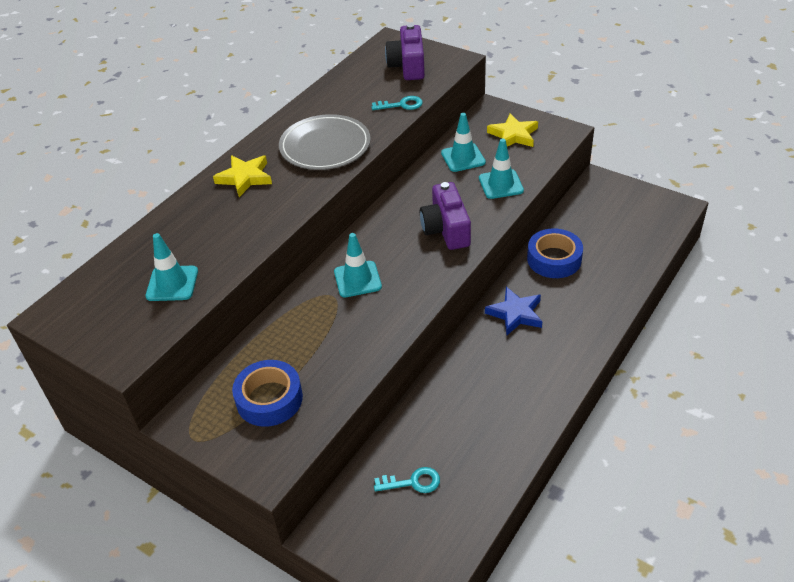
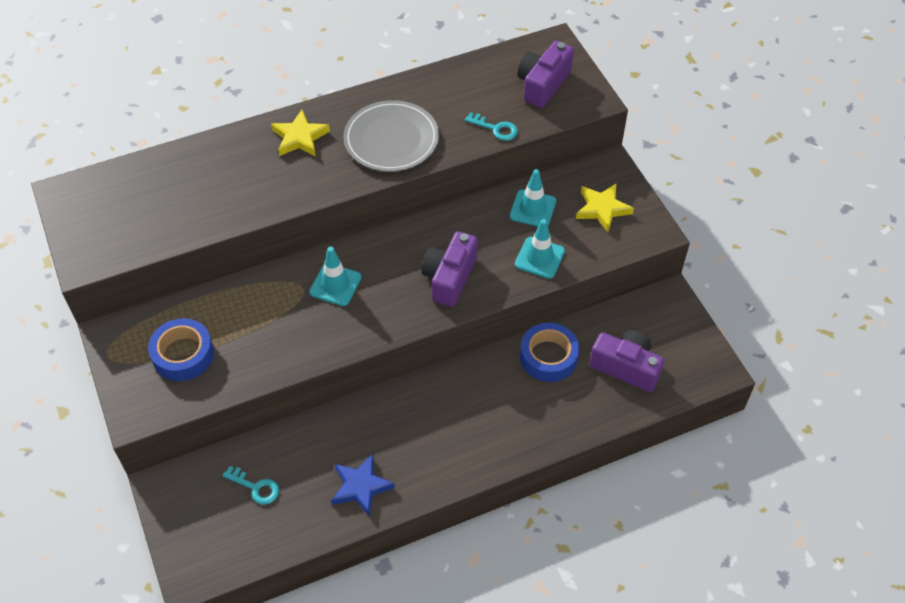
camera: 30 degrees right, 10 degrees up
(172, 283) = (166, 214): turquoise traffic cone -> none
(515, 313) = (465, 390): blue star -> blue star (361, 486)
(615, 237) = (626, 367): none -> purple camera

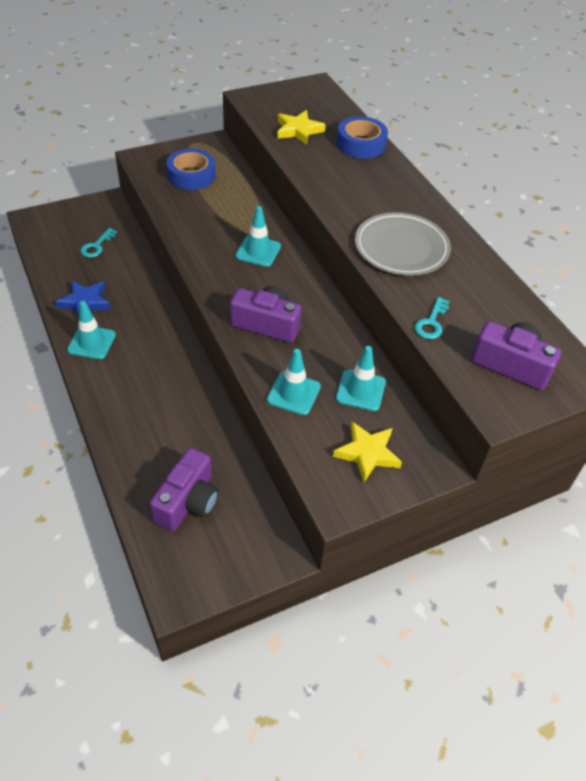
camera: 85 degrees right, 5 degrees down
(300, 137) = (393, 192): yellow star -> yellow star (298, 130)
(427, 471) = (91, 342): none -> turquoise traffic cone
(548, 357) = (205, 433): blue tape -> blue tape (361, 144)

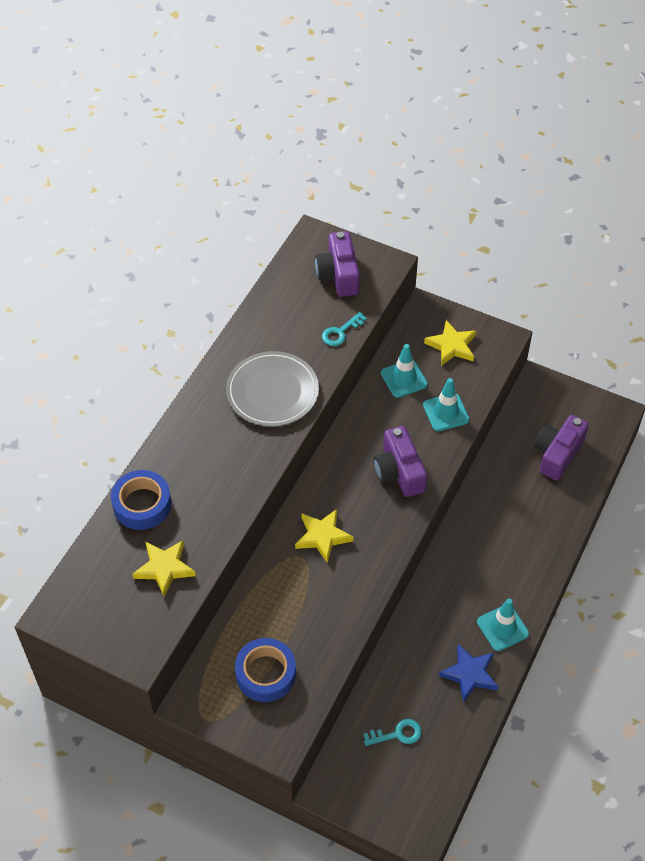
camera: 125 degrees left, 5 degrees up
(188, 501) = (557, 454): purple camera -> purple camera turned 45 degrees counterclockwise
(258, 251) = (322, 536): turquoise traffic cone -> yellow star
(431, 322) = (340, 332): turquoise key -> turquoise key turned 150 degrees clockwise

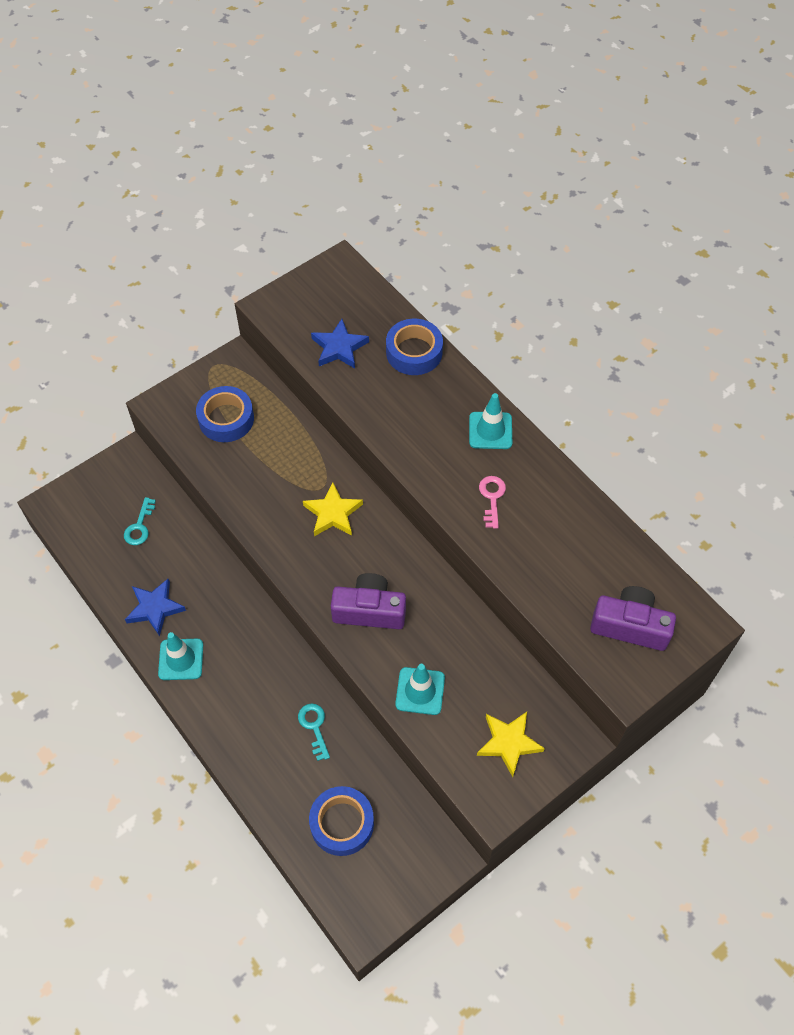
camera: 115 degrees right, 5 degrees up
(164, 568) = (339, 347): yellow star -> blue star
(272, 391) = (492, 498): grey plate -> pink key
(340, 332) = (543, 592): turquoise key -> turquoise key (314, 727)
(404, 379) = (485, 670): turquoise traffic cone -> turquoise traffic cone (490, 430)
(557, 454) = (342, 823): purple camera -> blue tape

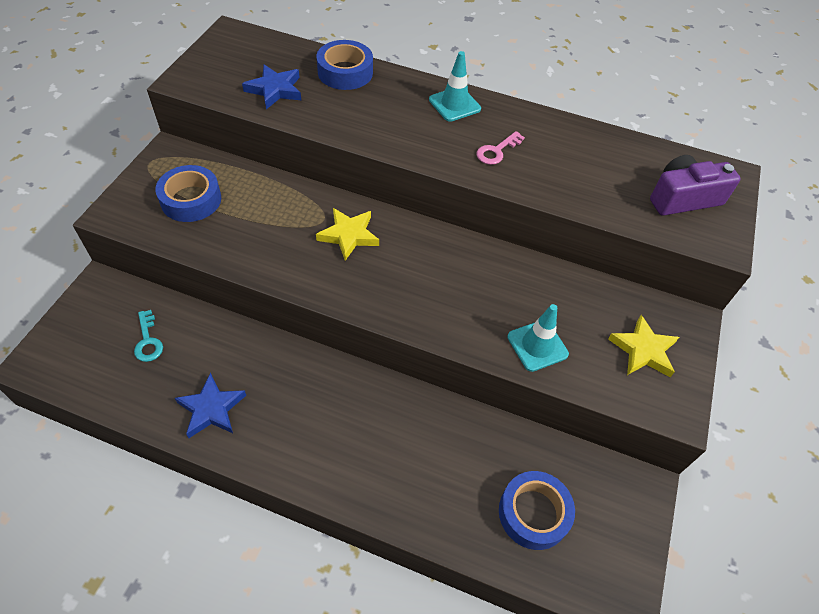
camera: 35 degrees left, 5 degrees down
(181, 659) = (270, 444): turquoise traffic cone -> none
(314, 727) = (445, 438): turquoise key -> none
(369, 610) = (441, 300): purple camera -> none
(492, 498) = (497, 151): pink key -> pink key turned 105 degrees counterclockwise

